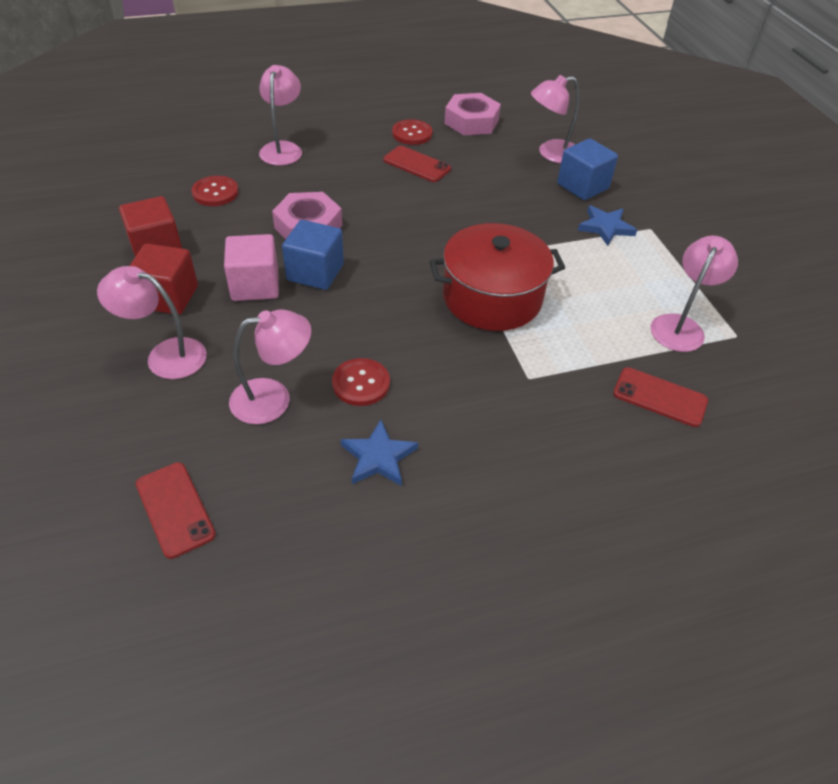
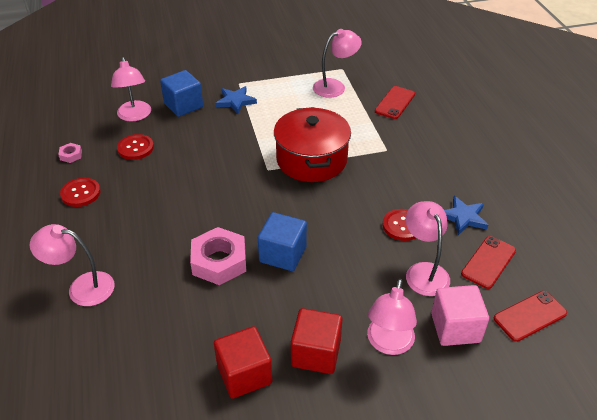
camera: 85 degrees left, 5 degrees down
(215, 192) = (153, 337): red button -> red button (135, 148)
(255, 285) = (299, 292): pink cube -> pink cube (455, 328)
(416, 164) = (134, 192): red phone -> red phone (488, 262)
(471, 121) = (71, 155): pink nut -> pink nut, size x0.45
(680, 326) = (335, 86): pink lamp -> pink lamp turned 120 degrees clockwise

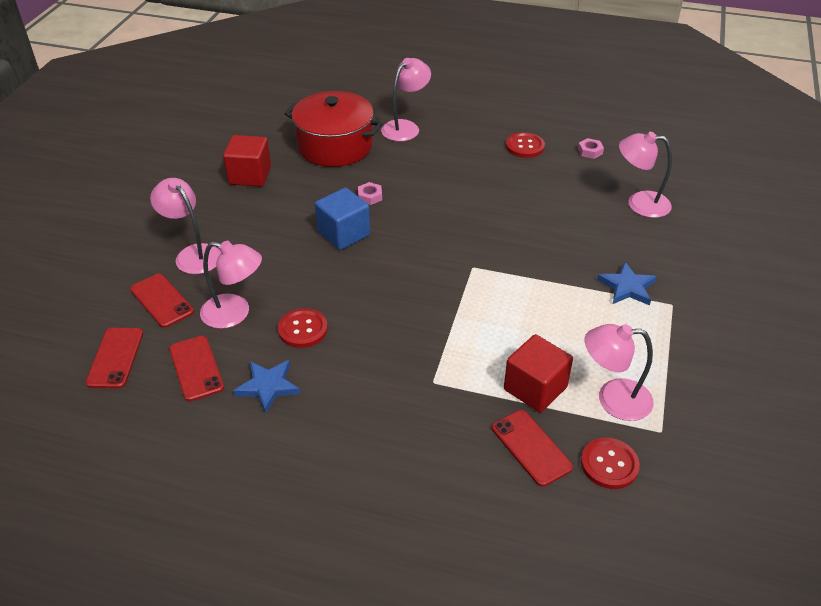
camera: 120 degrees right, 0 degrees up
(135, 148) = (576, 190): red button -> red button (609, 464)
(183, 105) = (641, 243): blue cube -> none
(219, 261) = (370, 196): pink nut -> pink nut, size x0.45
(311, 160) = (464, 307): red pot -> red pot (335, 146)
(316, 353) = (228, 214): red cube -> red cube (535, 388)
(335, 86) = (613, 399): pink lamp -> pink lamp turned 90 degrees clockwise
(455, 328) = (162, 300): pink cube -> red phone

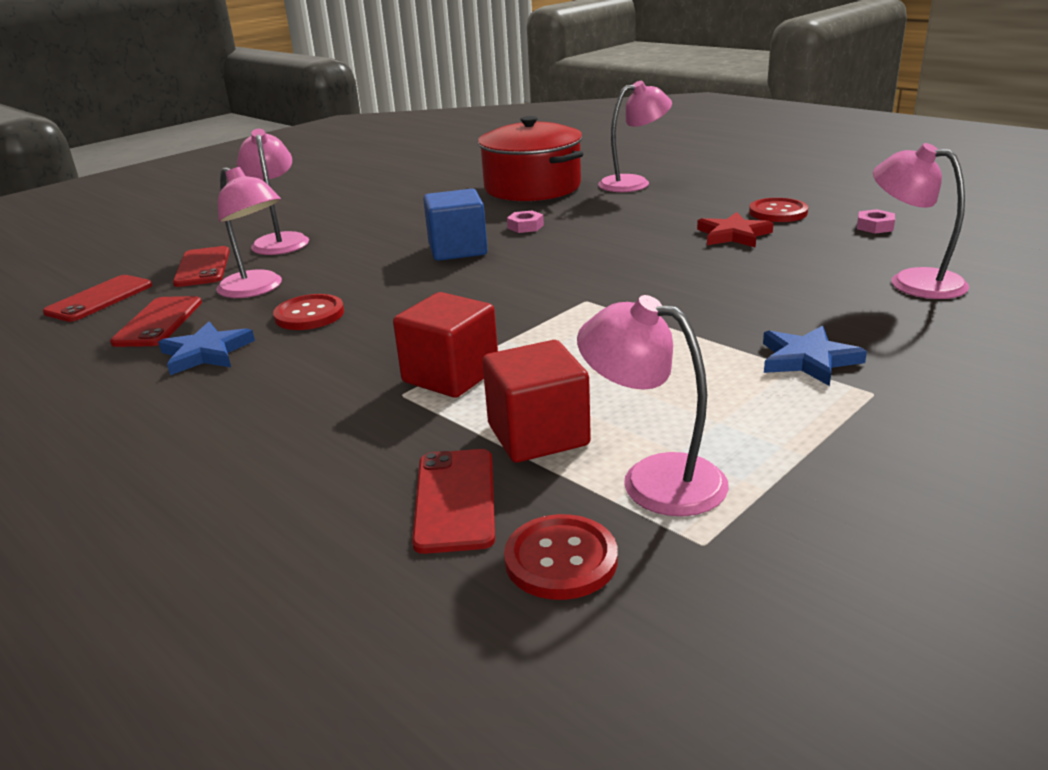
camera: 30 degrees right, 15 degrees down
(250, 175) = (413, 197): red cube -> red cube (450, 376)
(513, 177) = (733, 235): none -> red star

